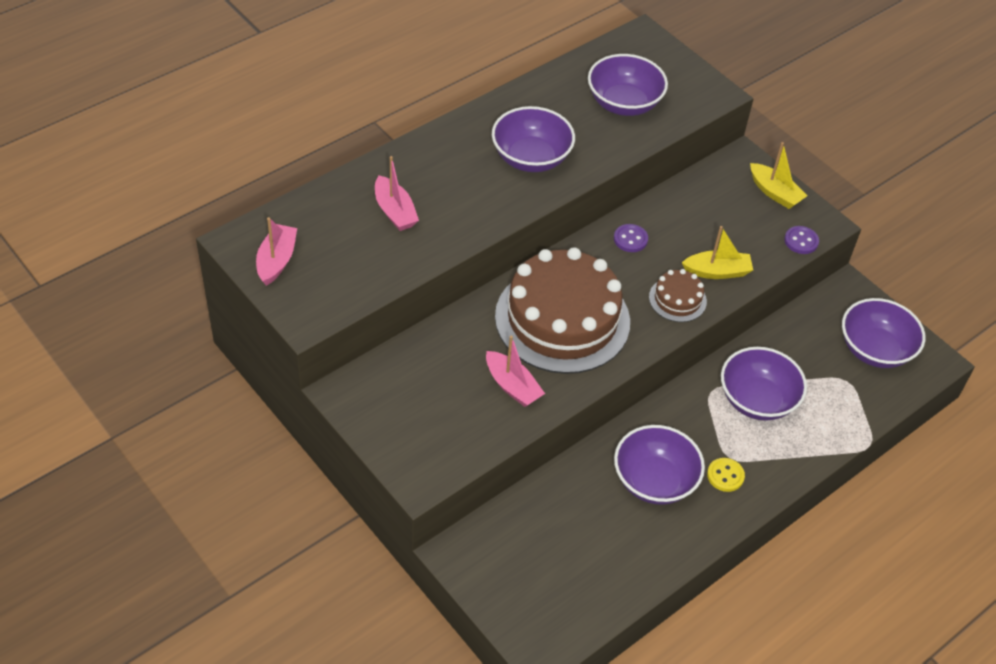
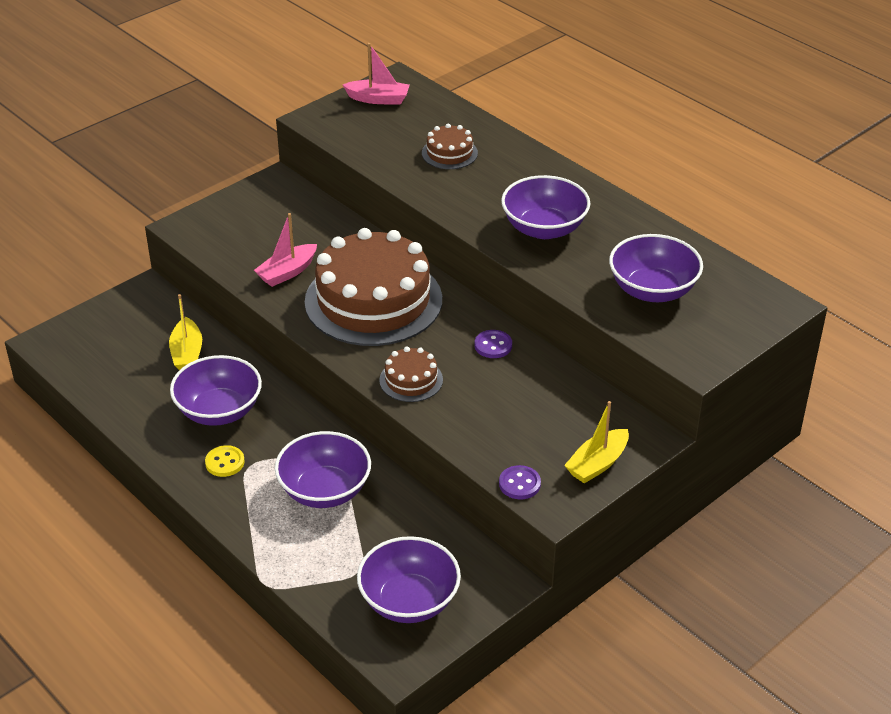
camera: 90 degrees right, 10 degrees down
(395, 211) = (449, 153): pink boat -> brown cake
(717, 271) = (457, 411): yellow boat -> yellow boat (187, 353)

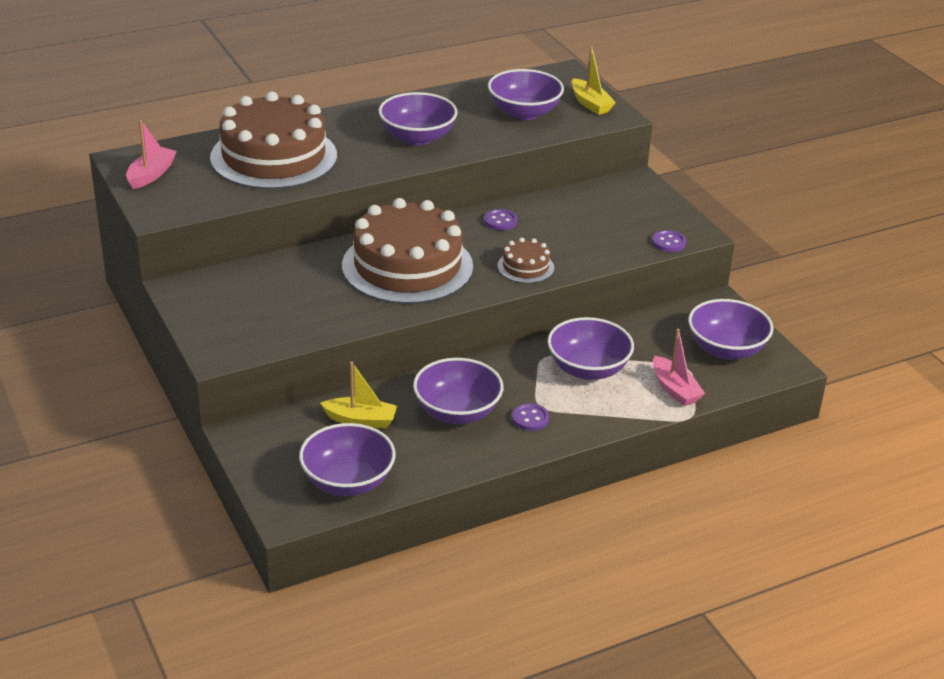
camera: 75 degrees left, 5 degrees down
(98, 365) = (348, 481): none -> purple bowl
(225, 462) = (530, 418): yellow button -> purple button
(287, 272) = (336, 304): pink boat -> pink boat (675, 389)
(449, 153) = (274, 157): brown cake -> brown cake, size x2.30
(597, 464) = (658, 207): yellow boat -> yellow boat (590, 104)

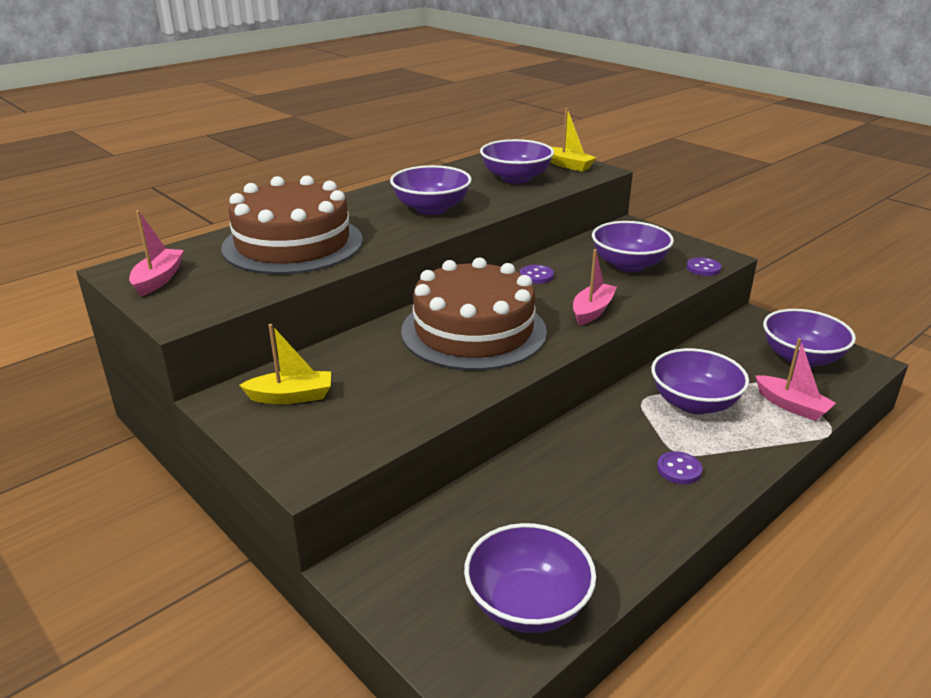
camera: 15 degrees left, 5 degrees down
(361, 420) = (496, 515): yellow boat -> yellow boat (291, 396)
(457, 412) = (597, 480): purple bowl -> purple bowl (629, 265)
(525, 267) = (592, 311): brown cake -> pink boat

